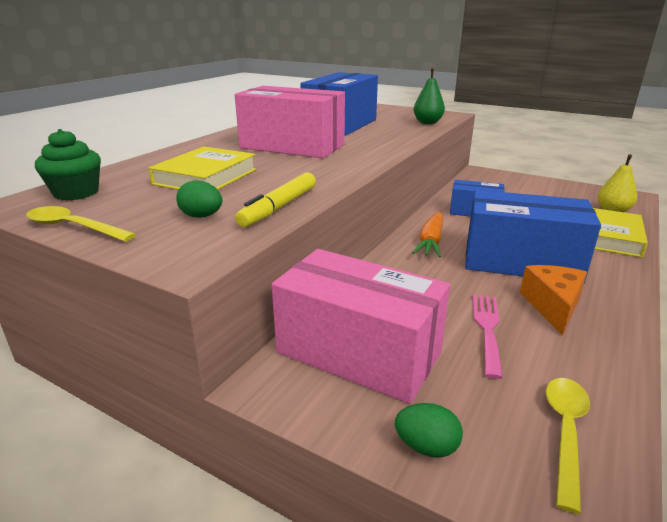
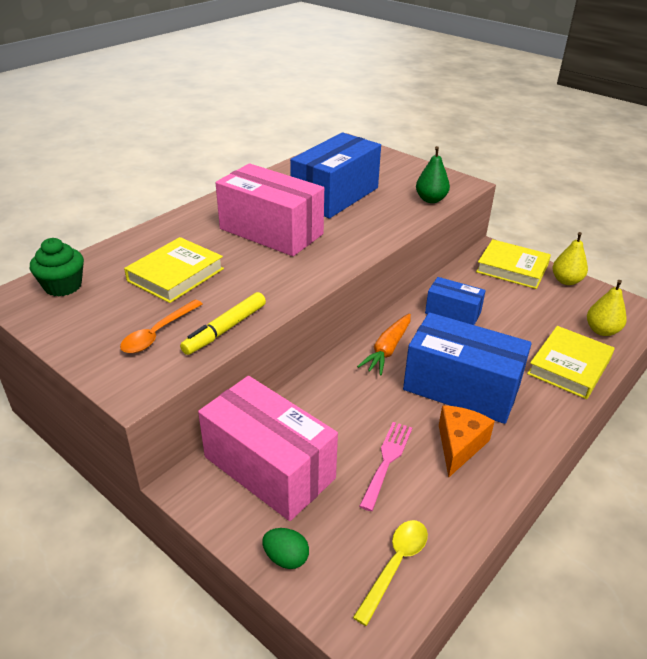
camera: 10 degrees right, 10 degrees up
(73, 227) = (56, 334): yellow spoon -> none
(201, 216) = (158, 333): green egg -> orange spoon
(505, 181) = (512, 268): none -> yellow book
(556, 184) = (566, 281): none -> yellow pear

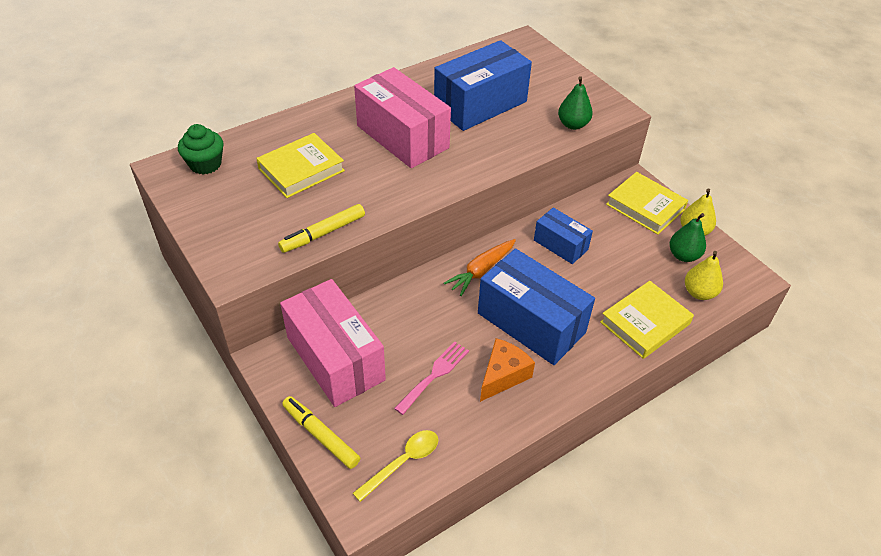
camera: 15 degrees right, 10 degrees up
(158, 333) = (267, 226): orange spoon -> none
(286, 558) = (321, 435): green egg -> yellow marker
(569, 302) = (683, 255): none -> green pear

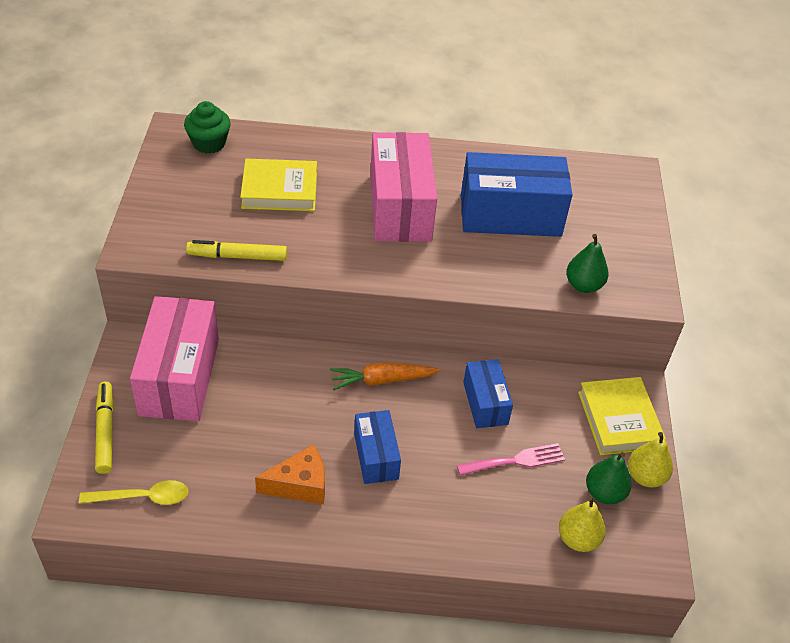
camera: 35 degrees right, 0 degrees up
(434, 375) = (243, 444): pink fork -> pink fork (515, 460)
(531, 323) = (376, 456): blue box -> blue box, size x0.55
(645, 323) = (486, 529): yellow book -> none

